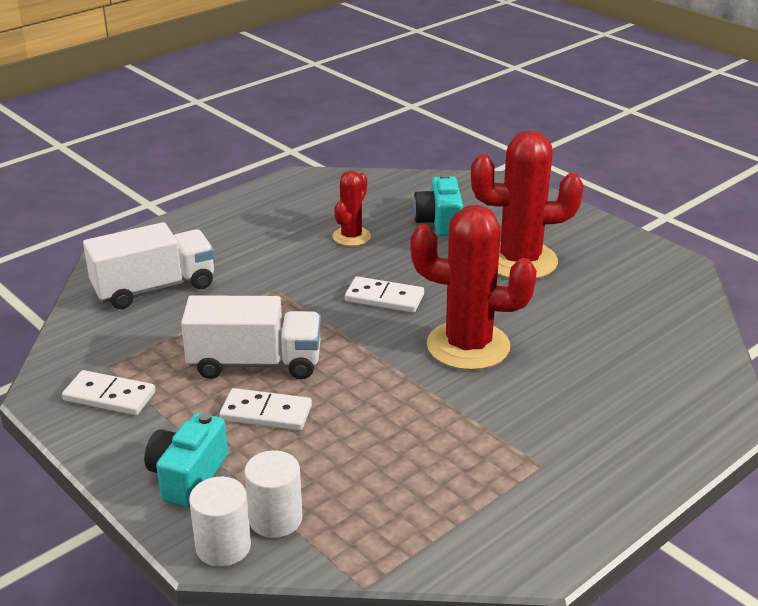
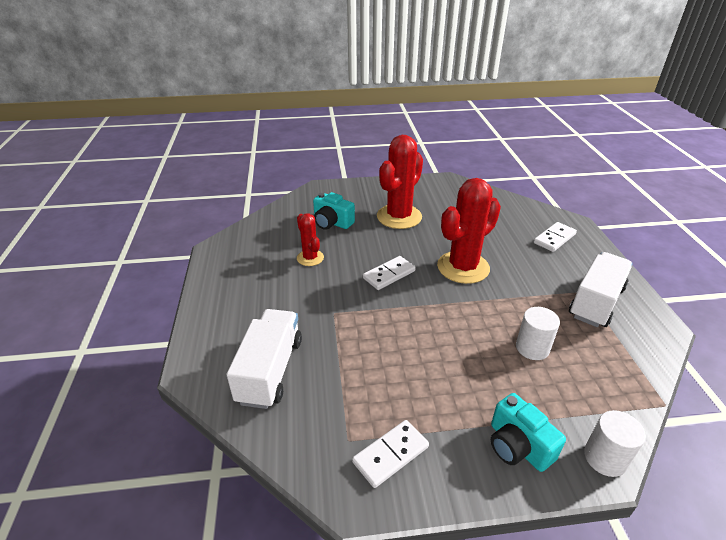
camera: 55 degrees left, 5 degrees up
(255, 363) = (411, 357): white truck -> white truck (596, 302)
(266, 413) = (471, 375): white domino -> white domino (554, 238)
(275, 519) = (586, 418): white cylinder -> white cylinder (532, 348)

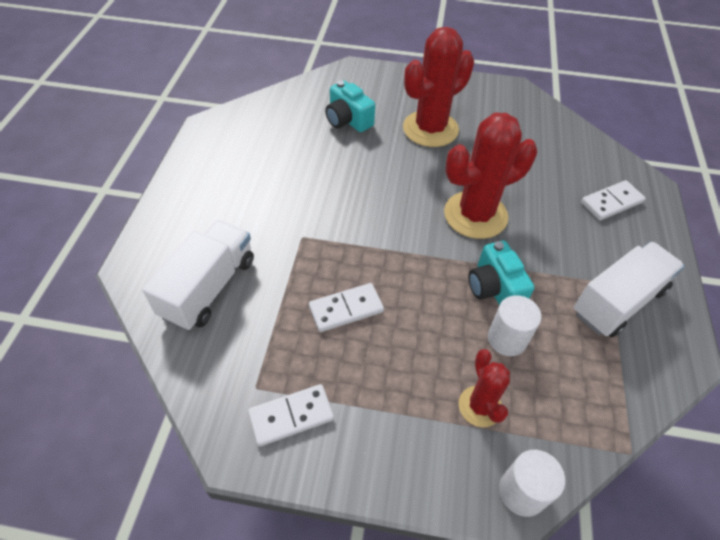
camera: 15 degrees right, 15 degrees up
(310, 258) = (304, 161): red cactus -> red cactus (480, 406)
(389, 274) = (384, 204): white domino -> white domino (346, 309)
(518, 446) = (431, 448): turquoise camera -> turquoise camera (494, 288)

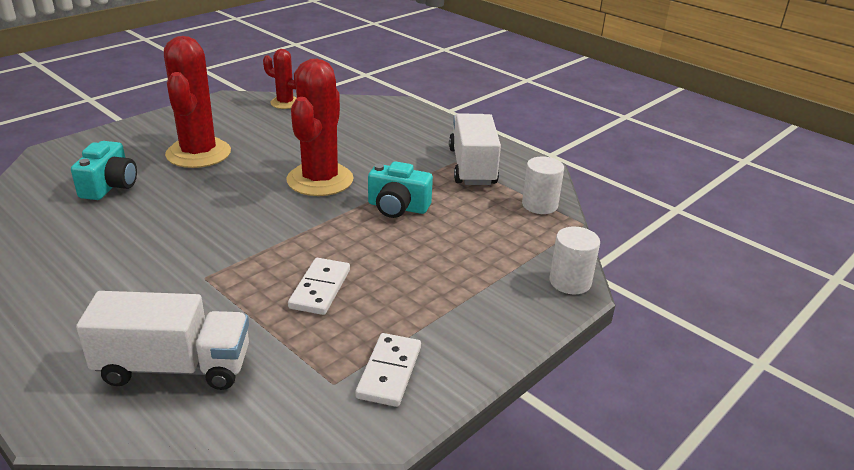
camera: 55 degrees left, 20 degrees down
(208, 287) = (174, 367): white truck -> white truck turned 120 degrees clockwise
(348, 120) = (109, 186): turquoise camera -> turquoise camera turned 75 degrees counterclockwise
(480, 406) = (488, 266): red cactus -> red cactus (285, 103)
(507, 339) = (447, 225): white cylinder -> white cylinder (539, 205)
(611, 202) = (392, 124): white domino -> none

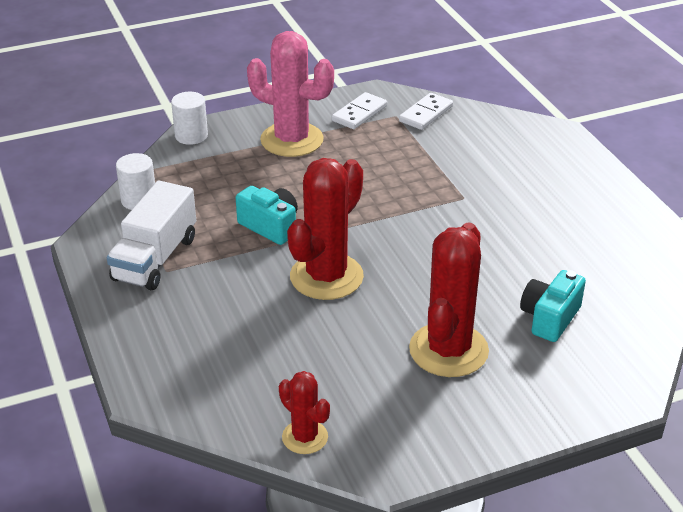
camera: 155 degrees left, 5 degrees up
(174, 367) = (491, 143): white truck -> none
(320, 289) = (378, 170): white domino -> white domino (426, 114)
(450, 305) = (292, 140): none -> pink cactus

